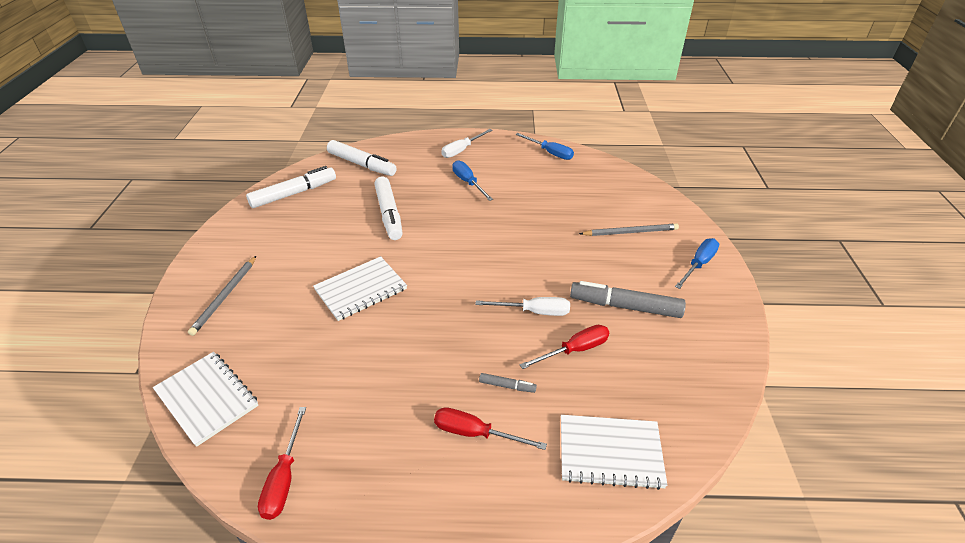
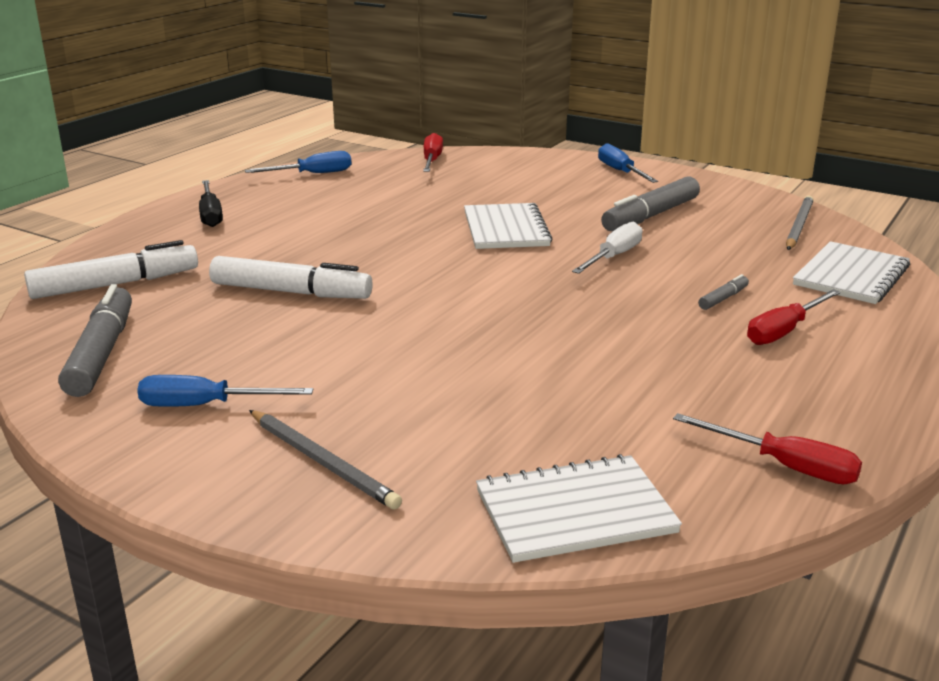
camera: 60 degrees left, 15 degrees down
(294, 194) = (102, 353): white marker -> grey marker
(361, 289) = (448, 346): white notebook -> white notebook (506, 229)
(462, 150) = (210, 215): white screwdriver -> black screwdriver
(468, 183) = (300, 229): blue screwdriver -> blue screwdriver (206, 405)
(574, 350) = (696, 254): red screwdriver -> red screwdriver (432, 161)
(630, 232) = (531, 181): grey pencil -> grey pencil (798, 226)

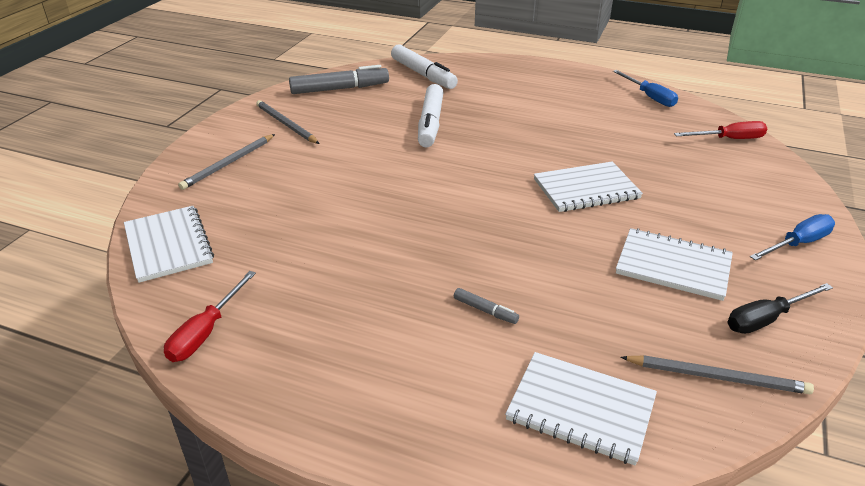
camera: 80 degrees right, 10 degrees up
(206, 405) = (286, 124): blue screwdriver -> grey pencil
(210, 215) = (542, 78): black screwdriver -> black screwdriver (766, 319)
(613, 257) = (553, 246): white screwdriver -> none
(650, 216) = (673, 266): grey marker -> white notebook
(784, 331) = (426, 346): red screwdriver -> none

